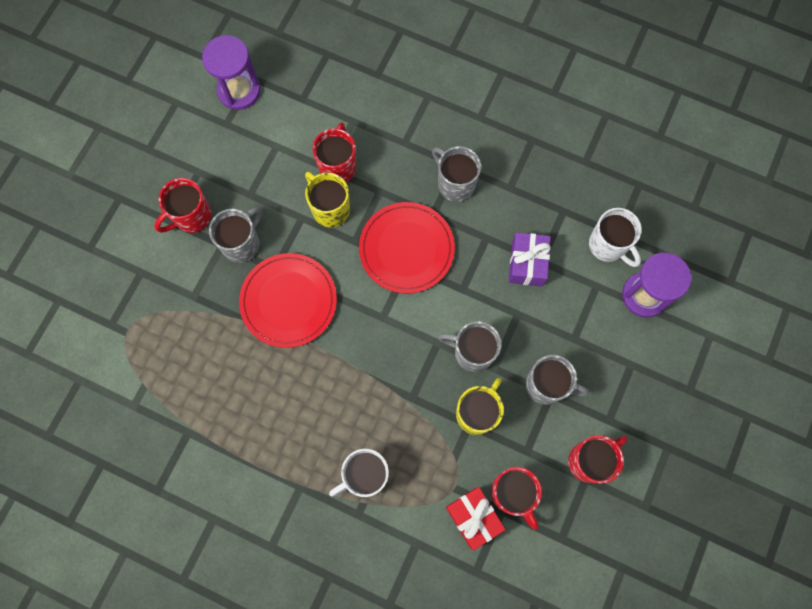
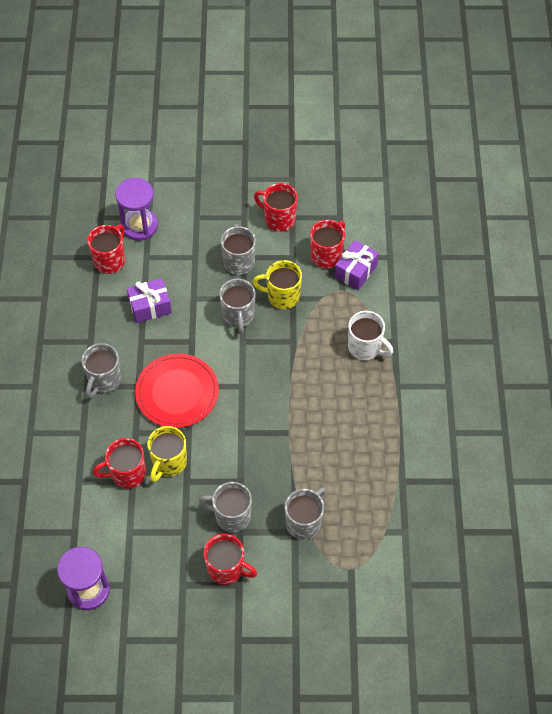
camera: 115 degrees left, 15 degrees down
(197, 310) = (304, 522): none -> grey mug
(288, 301) = (262, 458): red plate -> none
(473, 518) = (355, 271): red gift -> purple gift
(608, 245) = (110, 260): white mug -> red mug

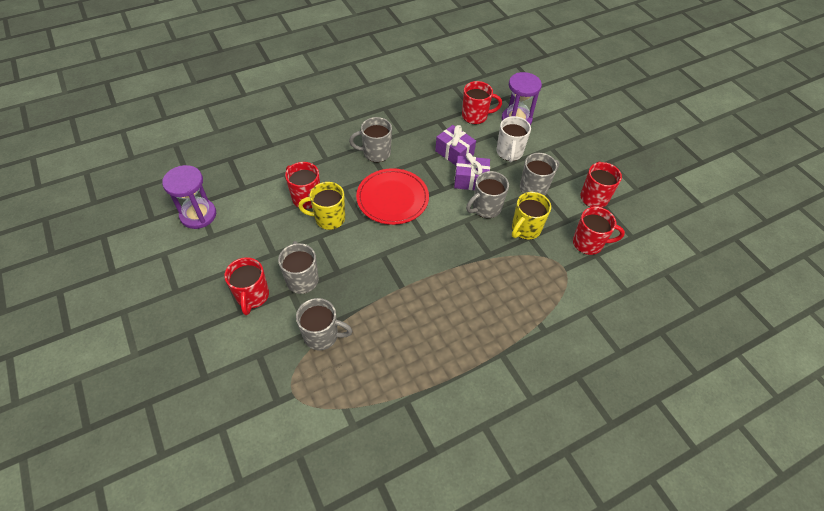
camera: 60 degrees right, 5 degrees down
(282, 296) = (525, 229): yellow mug -> yellow mug turned 120 degrees counterclockwise
(355, 271) = (590, 271): purple gift -> purple gift (470, 180)
(365, 347) = (522, 310): white mug -> white mug (509, 153)

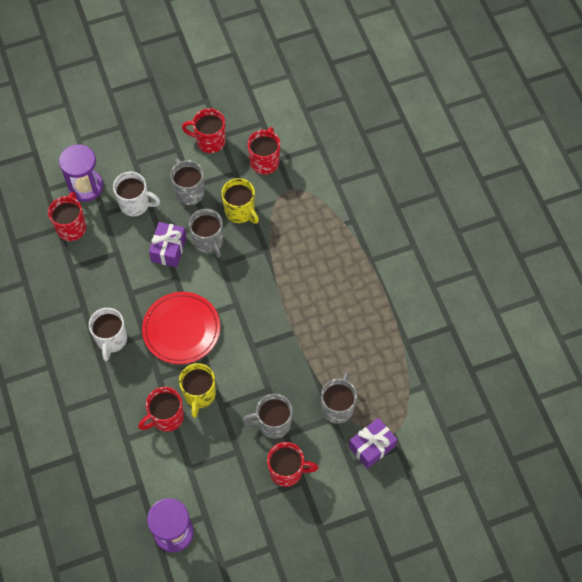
camera: 80 degrees left, 10 degrees up
(376, 153) = (111, 340): grey mug -> white mug
(454, 153) = (125, 259): purple gift -> purple gift (372, 446)

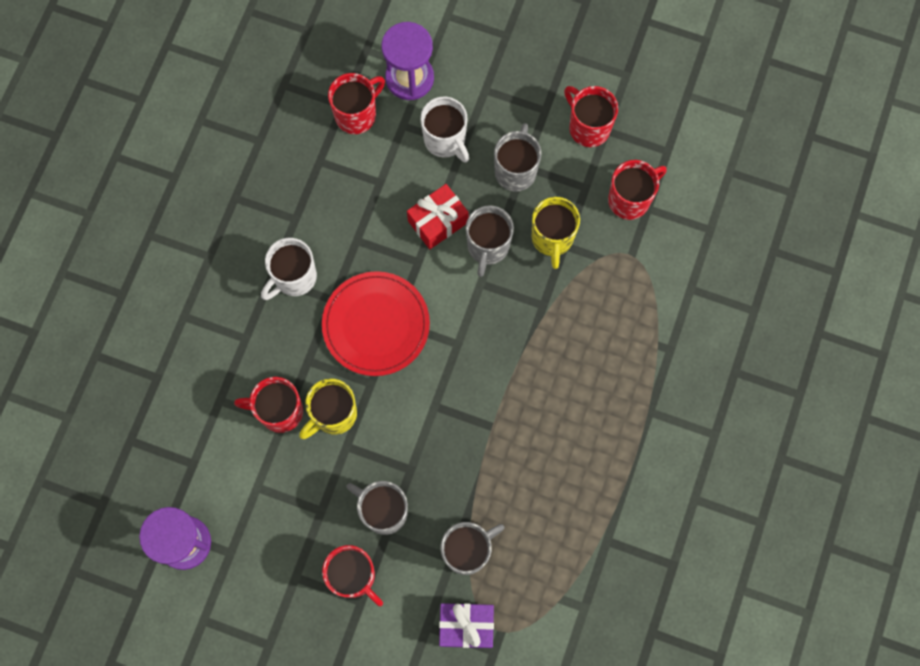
camera: 40 degrees right, 10 degrees up
(169, 249) = (438, 222): purple gift -> red gift

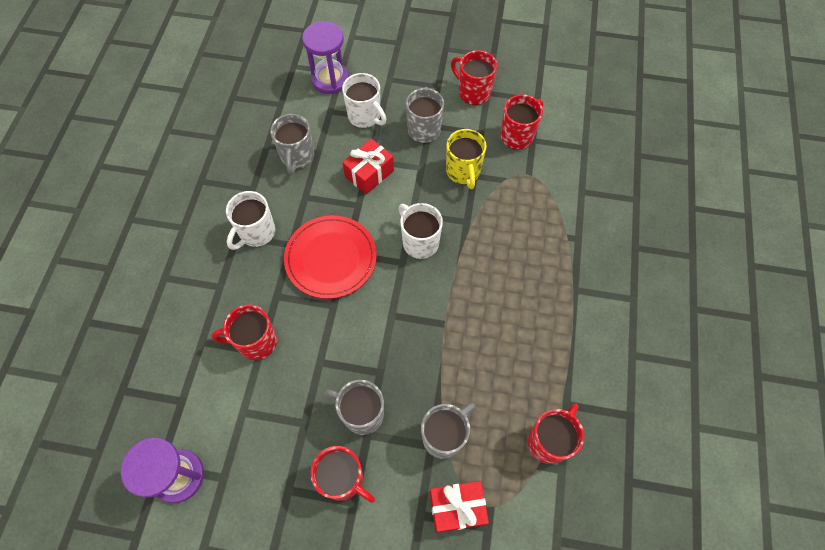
camera: 10 degrees left, 10 degrees down
(334, 414) = (305, 337): yellow mug -> none
(356, 115) = (292, 109): red mug -> red mug (549, 441)
(466, 626) = (457, 508): purple gift -> red gift
(482, 322) = (419, 242): none -> white mug
(488, 247) = (413, 185): grey mug -> grey mug (297, 157)

